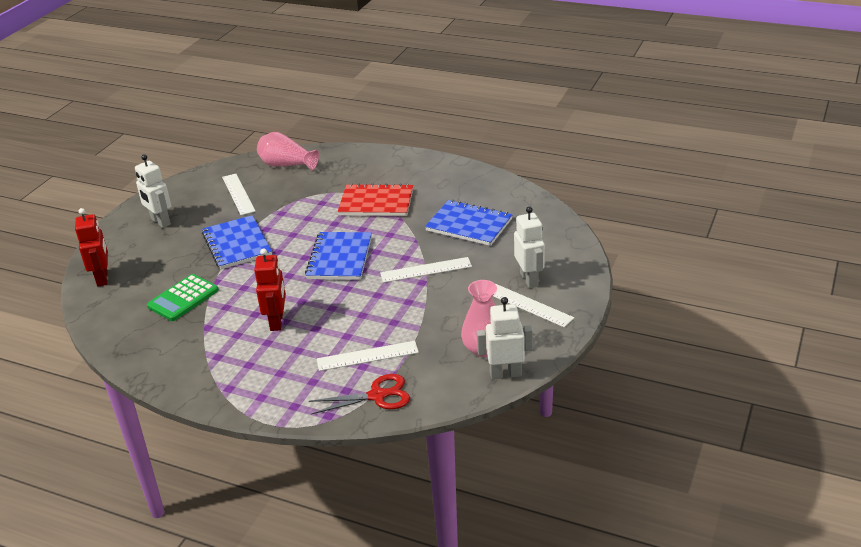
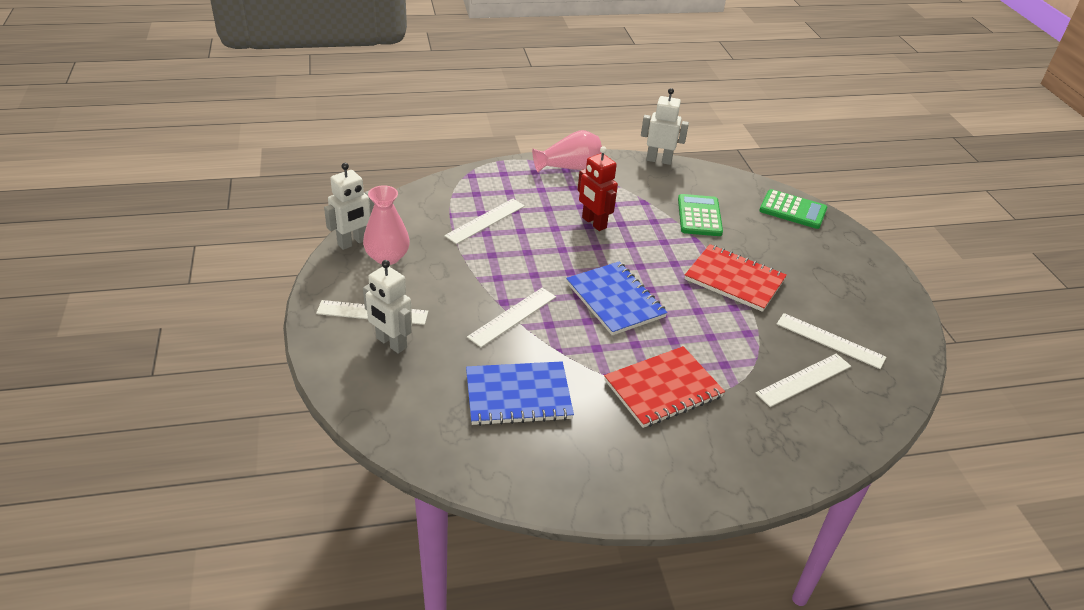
camera: 140 degrees right, 5 degrees up
(102, 278) = (792, 210): red robot -> green calculator
(160, 222) = (845, 277): white robot -> white robot (659, 160)
(237, 244) = (734, 280): blue notebook -> red notebook
(286, 165) = (847, 409): pink vase -> pink vase (569, 167)
(288, 182) = (804, 379): none -> white ruler
(377, 396) = (447, 197): red scissors -> none

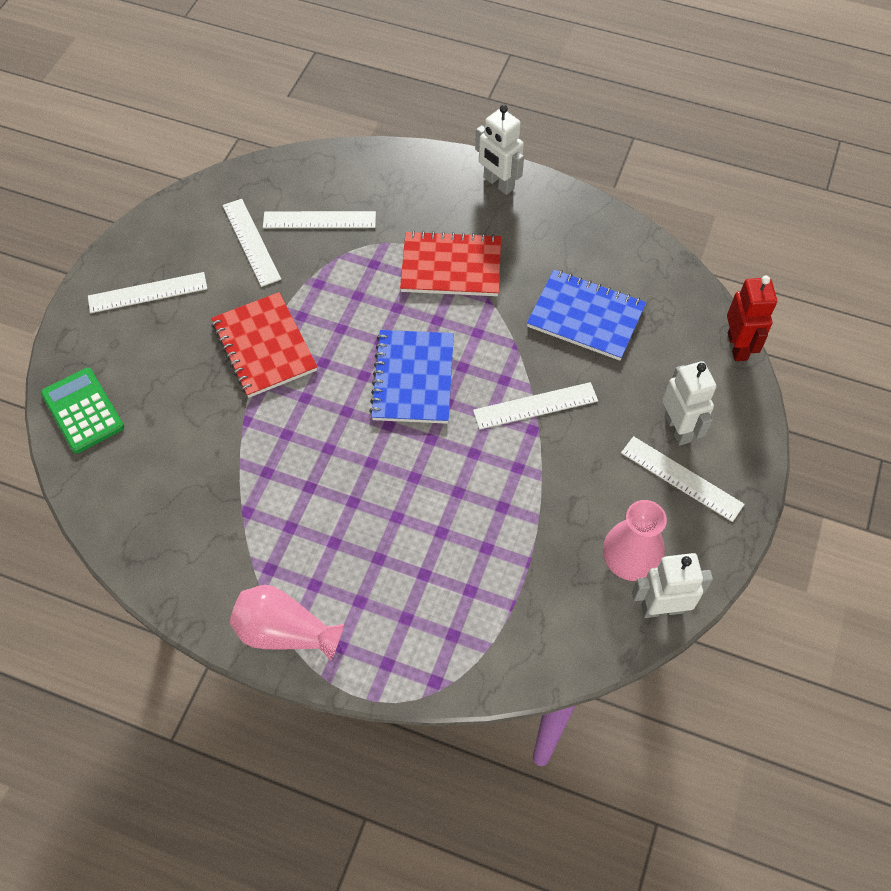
camera: 145 degrees left, 20 degrees up
(485, 221) = (474, 571): white ruler -> white ruler (147, 293)
(593, 223) = (342, 503): red robot -> red robot (737, 346)
(659, 160) = (147, 587): white robot -> white robot (498, 183)
(699, 216) = (204, 454): green calculator -> none

